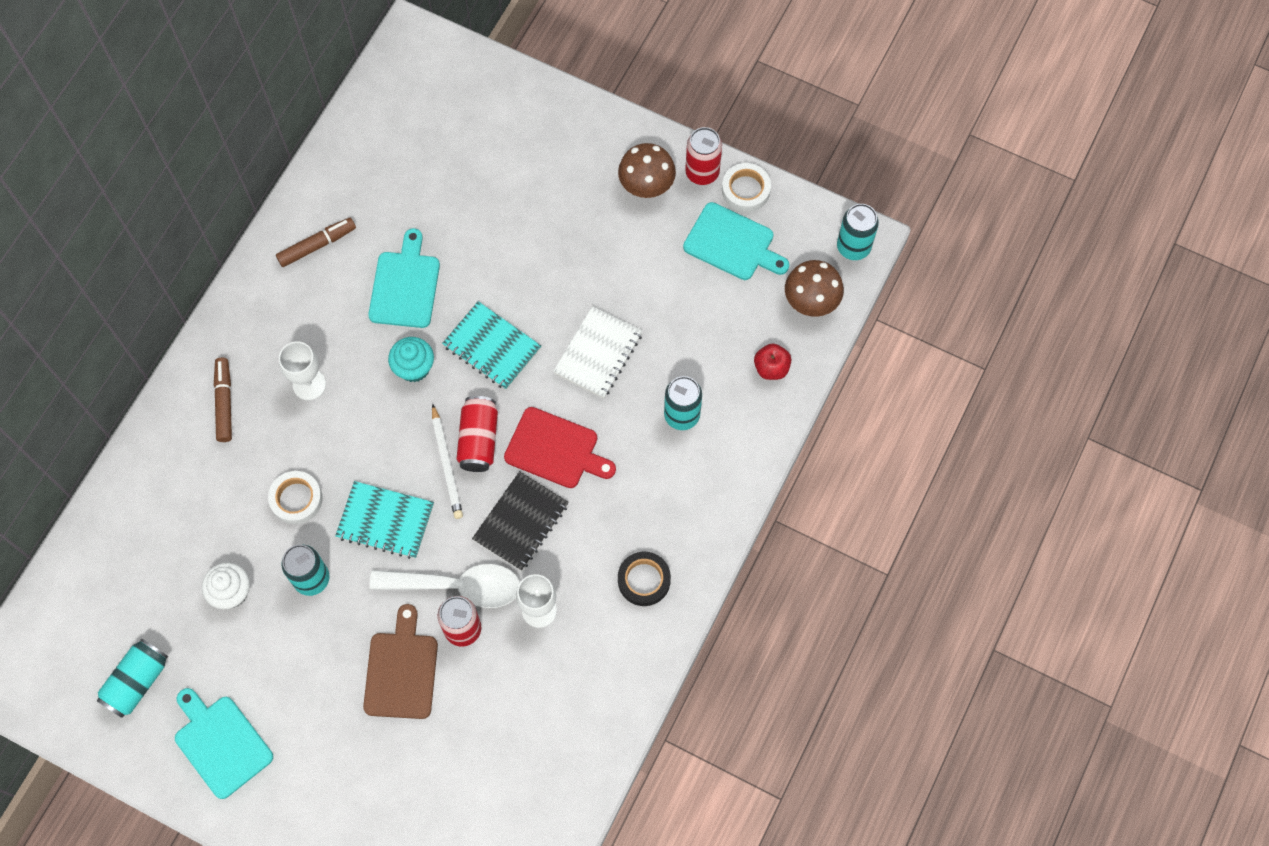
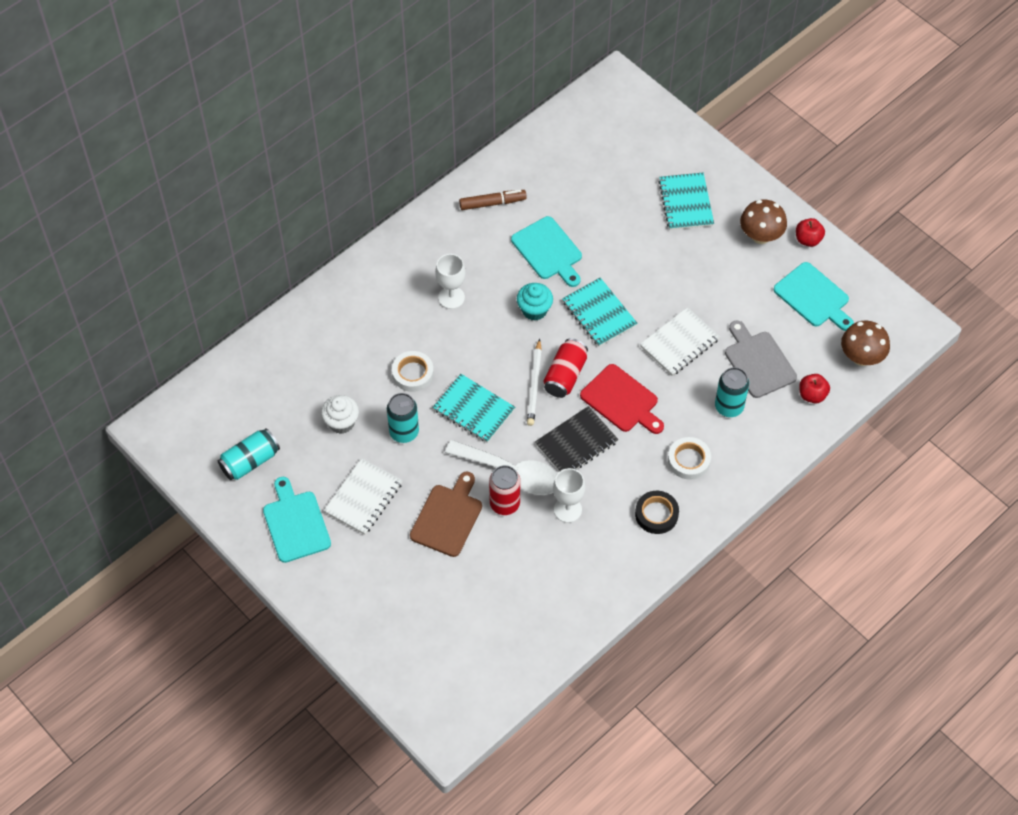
camera: 20 degrees right, 10 degrees down
(224, 402) = (384, 290): brown marker -> none
(292, 680) = (363, 498): none -> white notebook
(405, 285) = (548, 251): turquoise cutting board -> turquoise cutting board turned 120 degrees clockwise
(546, 171) = (685, 203): none -> turquoise notebook
(696, 347) = (758, 362): none -> grey cutting board
(702, 172) = (808, 239): red can -> red apple
(745, 190) = (838, 262): white tape -> white tape (689, 460)
(853, 247) = (910, 328): turquoise can -> none

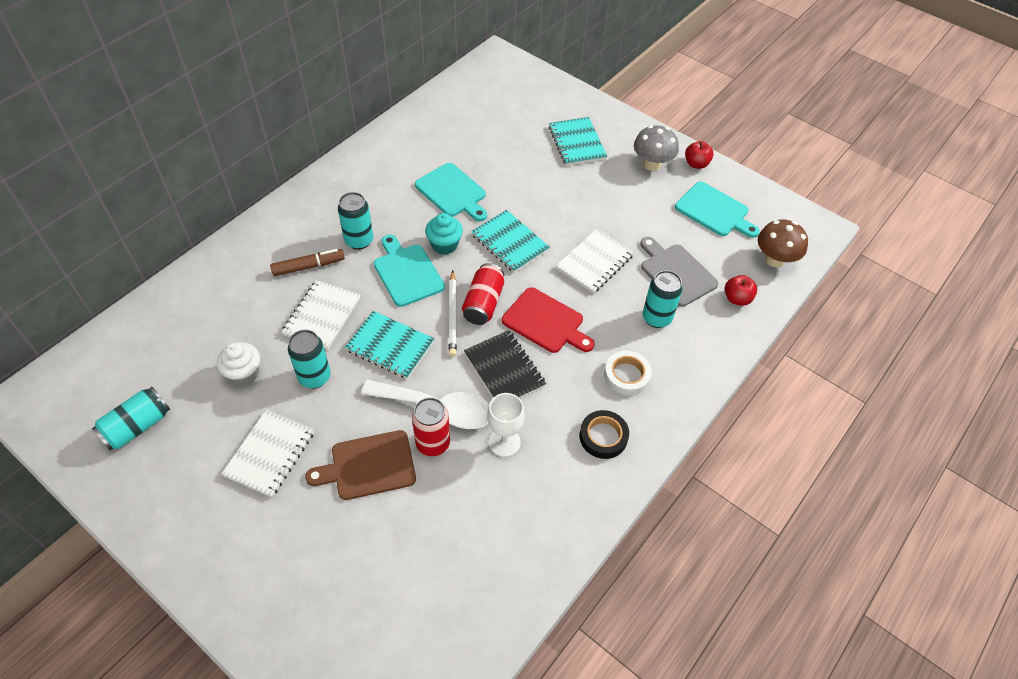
camera: 10 degrees left, 5 degrees down
(295, 523) = (188, 493): turquoise cutting board -> turquoise cutting board (407, 273)
(413, 373) = (322, 316): white tape -> white notebook
(447, 517) = (368, 466): brown cutting board -> brown cutting board turned 120 degrees counterclockwise
(451, 297) = (359, 241): white goblet -> turquoise can
(492, 203) = (394, 156): brown marker -> brown marker (308, 266)
(576, 443) = (504, 369): black notebook -> black notebook turned 75 degrees counterclockwise
(760, 236) = (652, 164): brown mushroom -> grey mushroom

